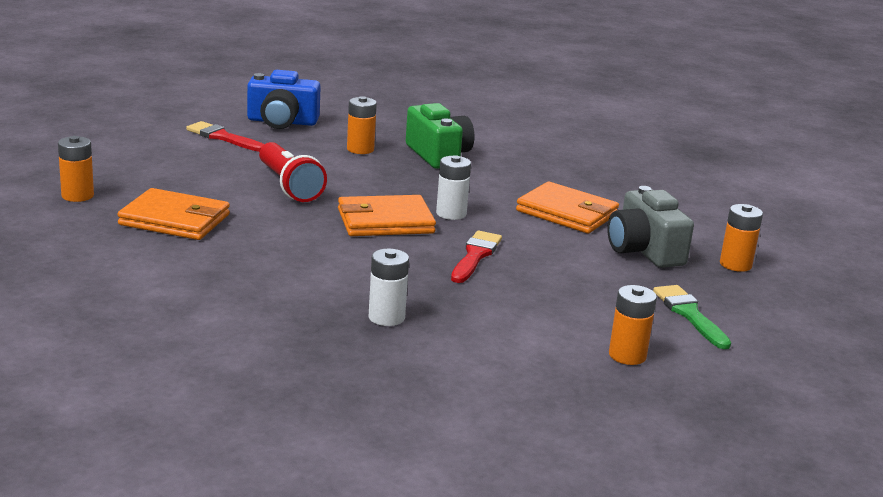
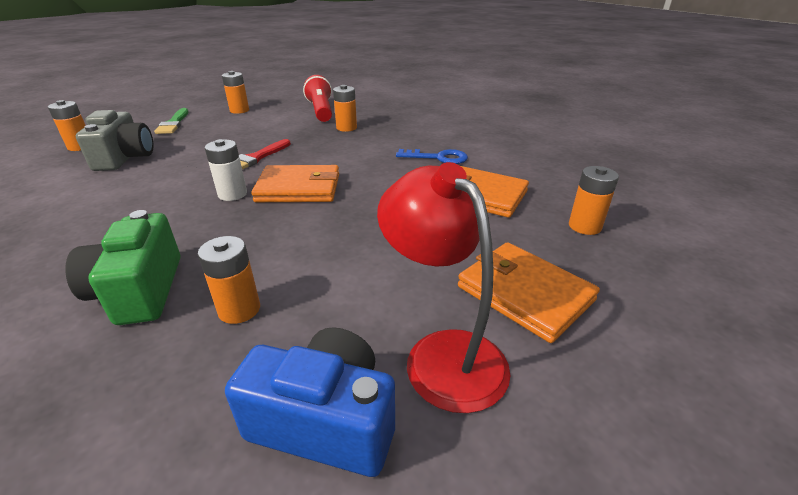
camera: 165 degrees left, 10 degrees up
(223, 137) = (443, 353): red brush -> red lamp
(223, 265) = (438, 158): none -> blue key
(289, 186) = (369, 234): red flashlight -> red flashlight (321, 111)
(386, 317) = (346, 128): white battery -> orange battery
(567, 213) = (125, 192): orange wallet -> orange wallet (524, 293)

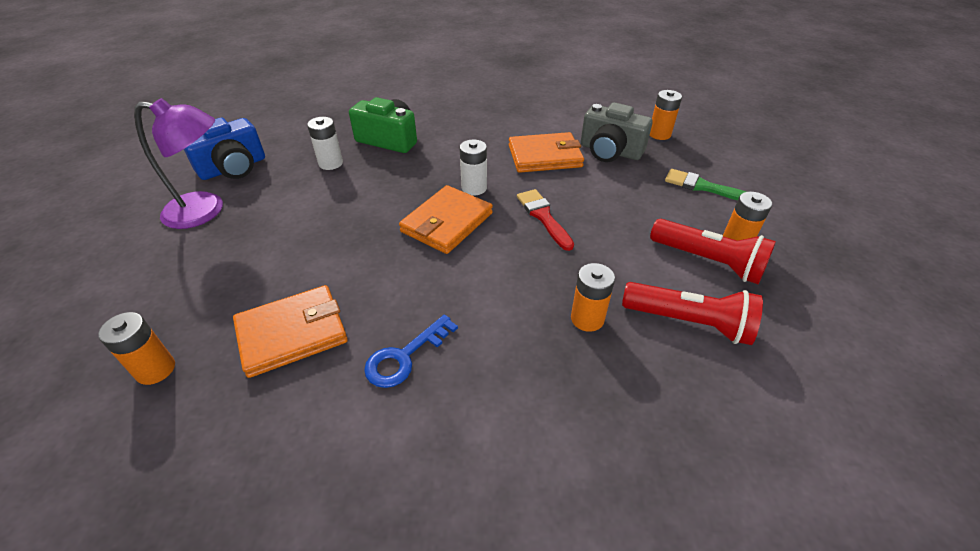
camera: 125 degrees right, 10 degrees up
(239, 309) = (330, 163): orange battery -> white battery
(264, 113) = (708, 261): none -> red flashlight
(443, 353) = (205, 211): red lamp -> purple lamp
(524, 293) = (179, 267): orange wallet -> orange wallet (545, 156)

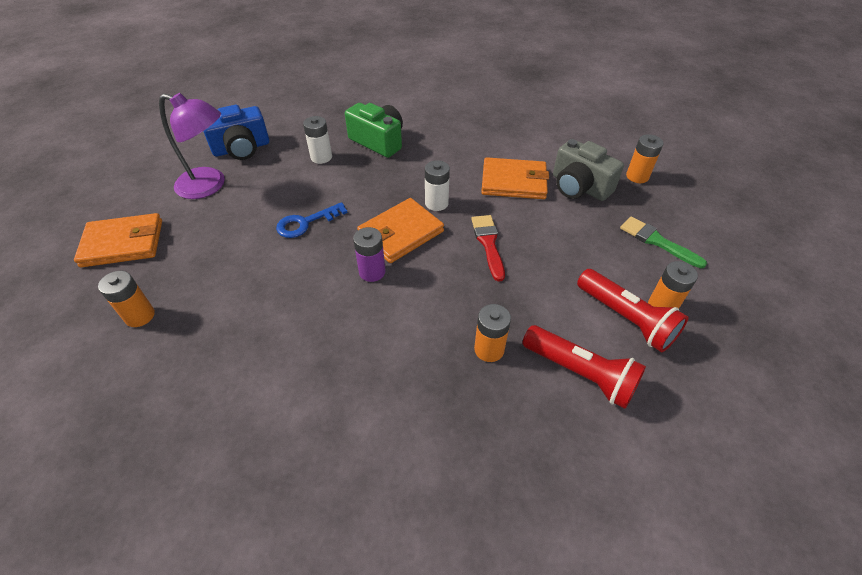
camera: 15 degrees right, 5 degrees up
(292, 333) = (245, 308): orange wallet -> orange wallet (123, 243)
(405, 356) = (325, 348): blue key -> blue key (306, 223)
(430, 266) = (372, 272): none -> purple battery

